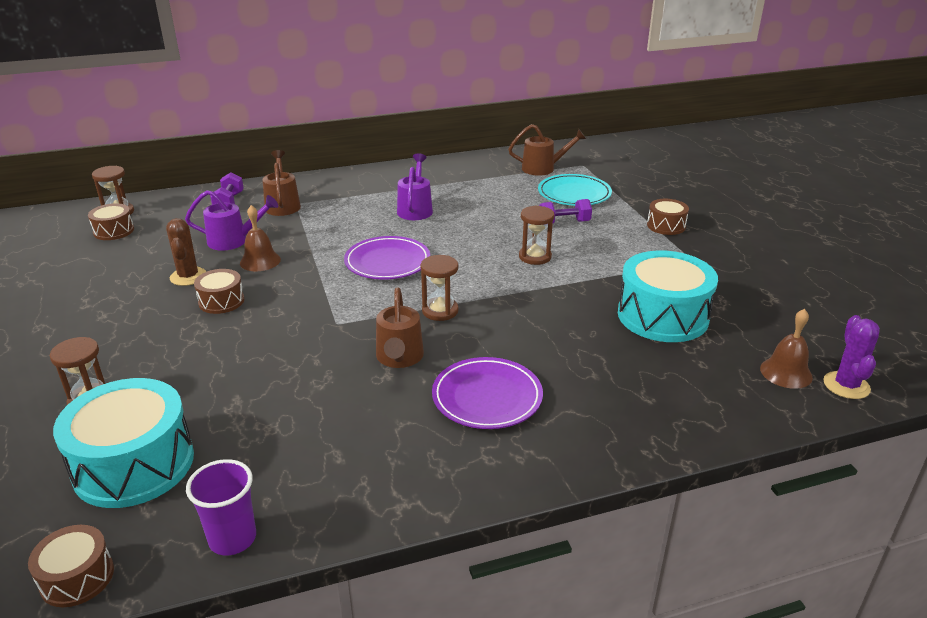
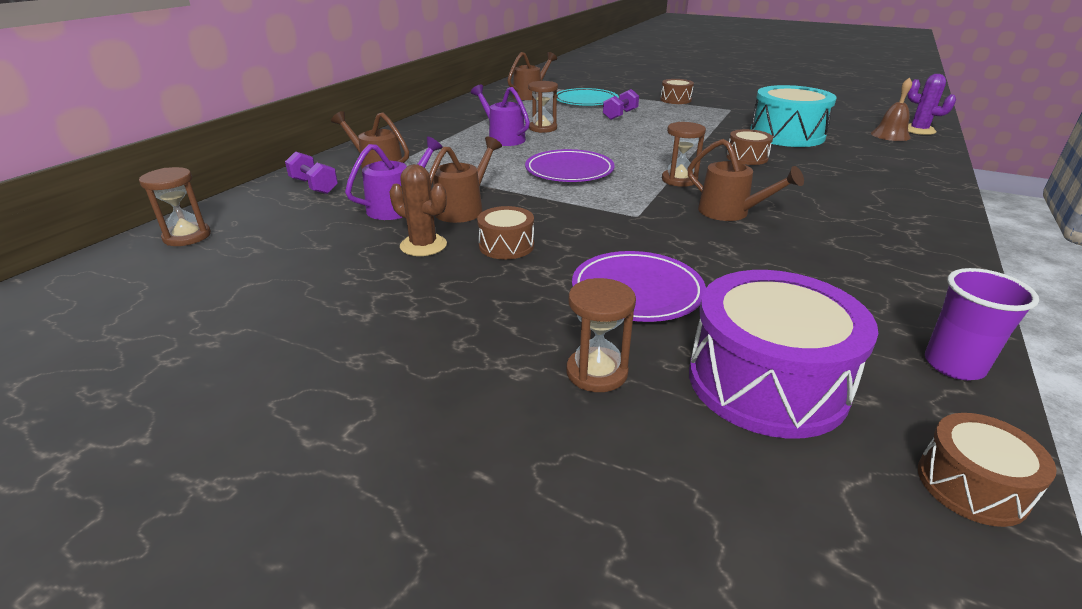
camera: 45 degrees left, 0 degrees up
(114, 231) = (225, 251): brown drum -> brown drum (747, 157)
(134, 464) = (766, 382): turquoise drum -> purple drum
(260, 261) = (464, 209): brown bell -> brown watering can
(487, 397) = (827, 205): purple plate -> purple plate (637, 291)
(535, 257) = (651, 135): brown hourglass -> brown hourglass (543, 128)

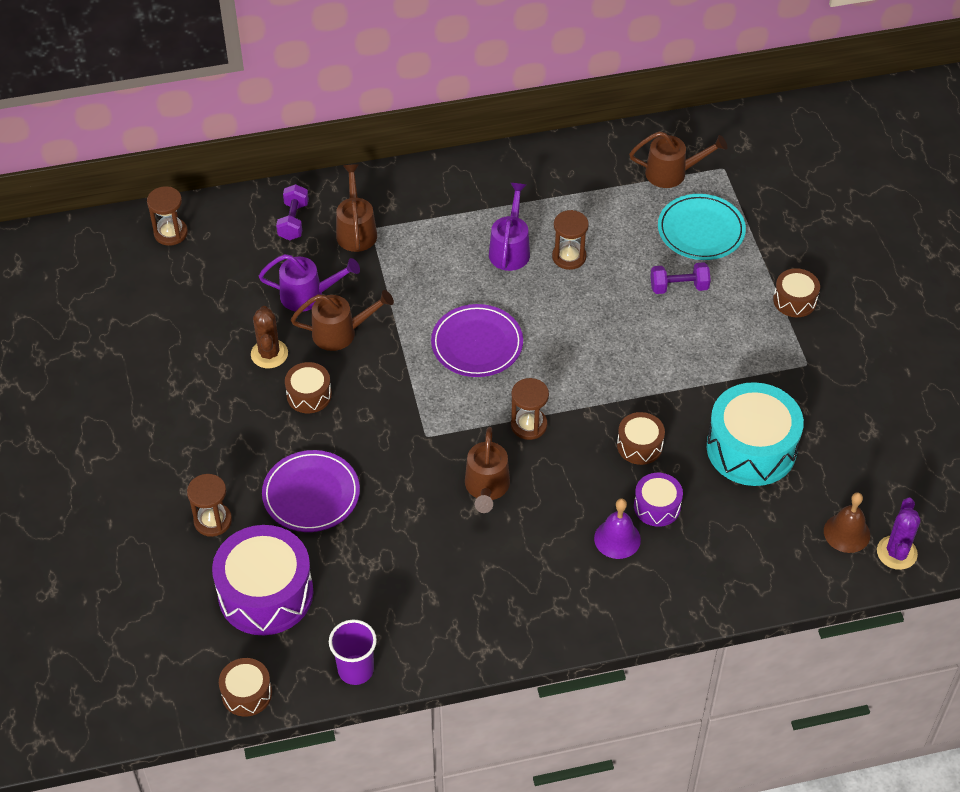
camera: 50 degrees right, 20 degrees up
(816, 169) = (657, 506): none -> purple drum
(839, 188) = (617, 539): none -> purple bell

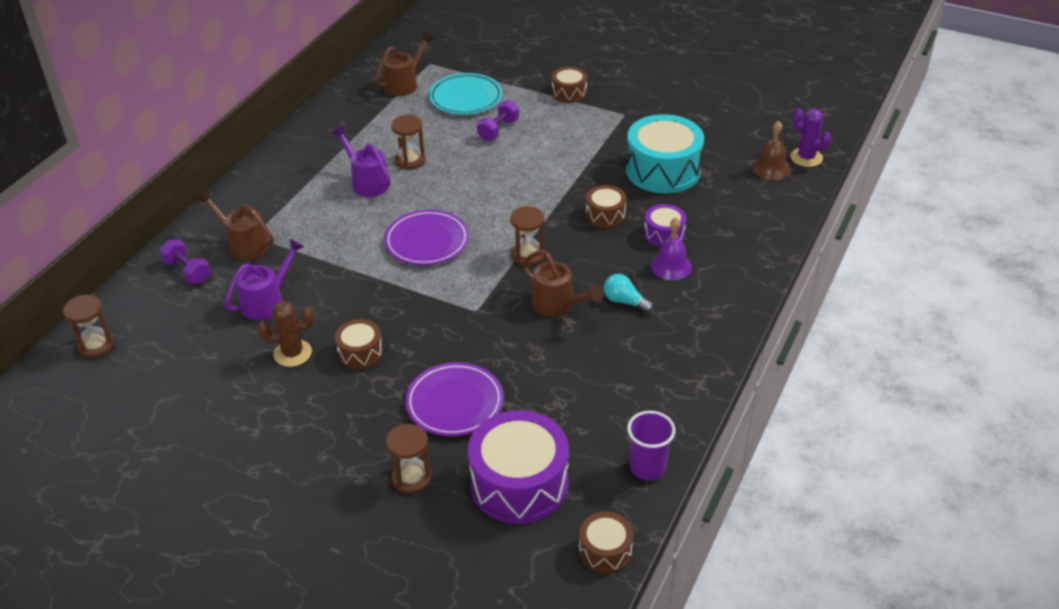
camera: 50 degrees left, 10 degrees down
(269, 354) = (292, 353): brown cactus -> brown cactus turned 45 degrees counterclockwise
(341, 333) = (326, 303): brown watering can -> none
(537, 533) = (625, 301): none -> turquoise light bulb

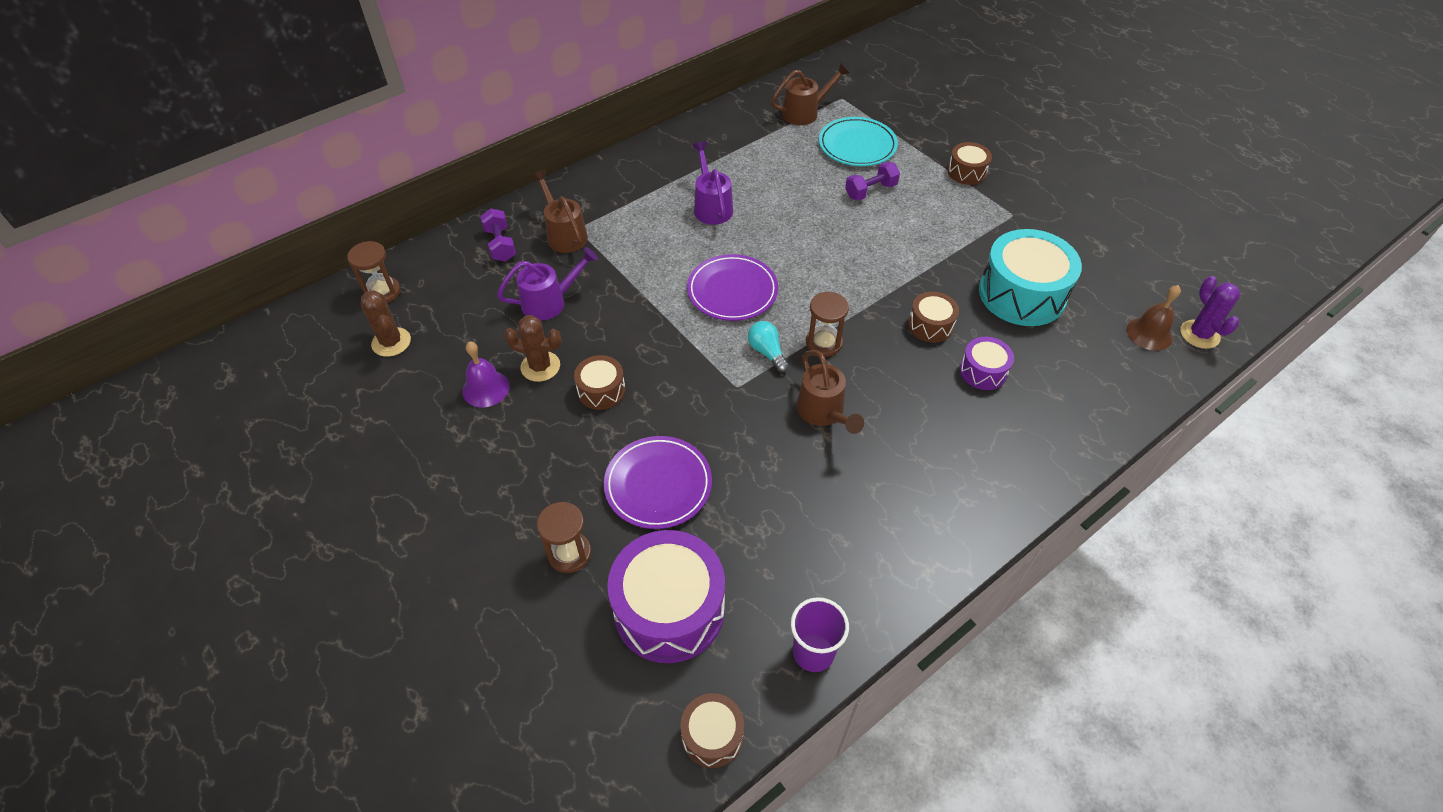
camera: 25 degrees right, 10 degrees up
(135, 382) = (391, 342): none -> brown cactus
(410, 161) = (765, 197): brown hourglass -> none
(625, 301) = (897, 436): turquoise light bulb -> turquoise light bulb (767, 352)
(671, 266) = (970, 413): purple bell -> purple bell (486, 388)

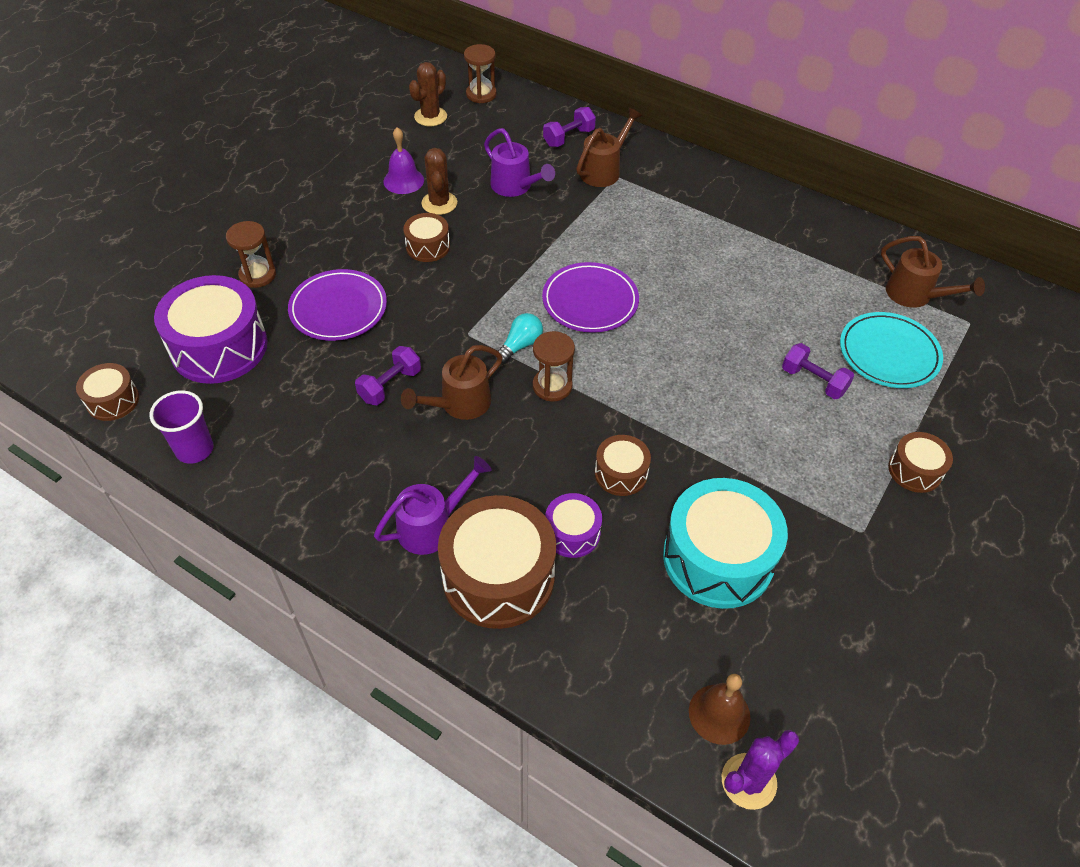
camera: 70 degrees right, 0 degrees up
(711, 206) = (703, 257): purple watering can -> purple watering can (432, 526)
(782, 461) = (390, 385): none -> purple dumbbell
(1016, 429) = (498, 576): none -> brown drum

